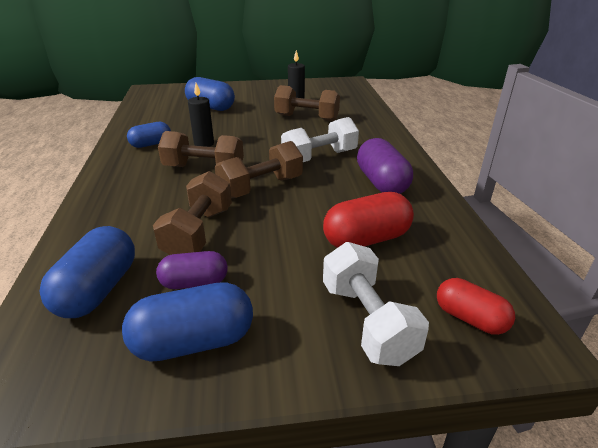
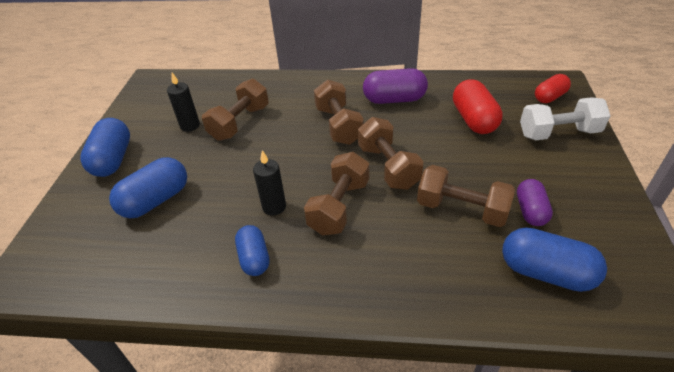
camera: 75 degrees left, 10 degrees up
(194, 342) = (591, 210): blue capsule -> blue capsule (113, 160)
(319, 157) = (338, 125): white dumbbell -> brown dumbbell

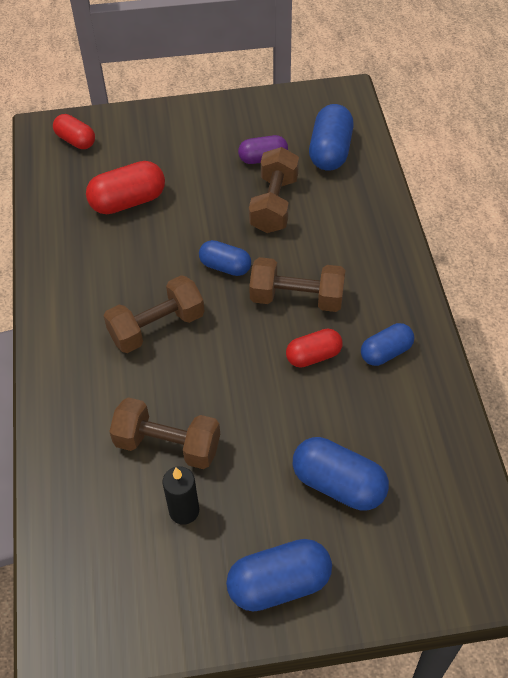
camera: 105 degrees left, 10 degrees up
(274, 207) = (313, 356): black candle -> red capsule
(388, 167) = (225, 266): brown dumbbell -> blue capsule
(394, 99) = (92, 278): purple capsule -> none
(558, 133) = (143, 136): white dumbbell -> none

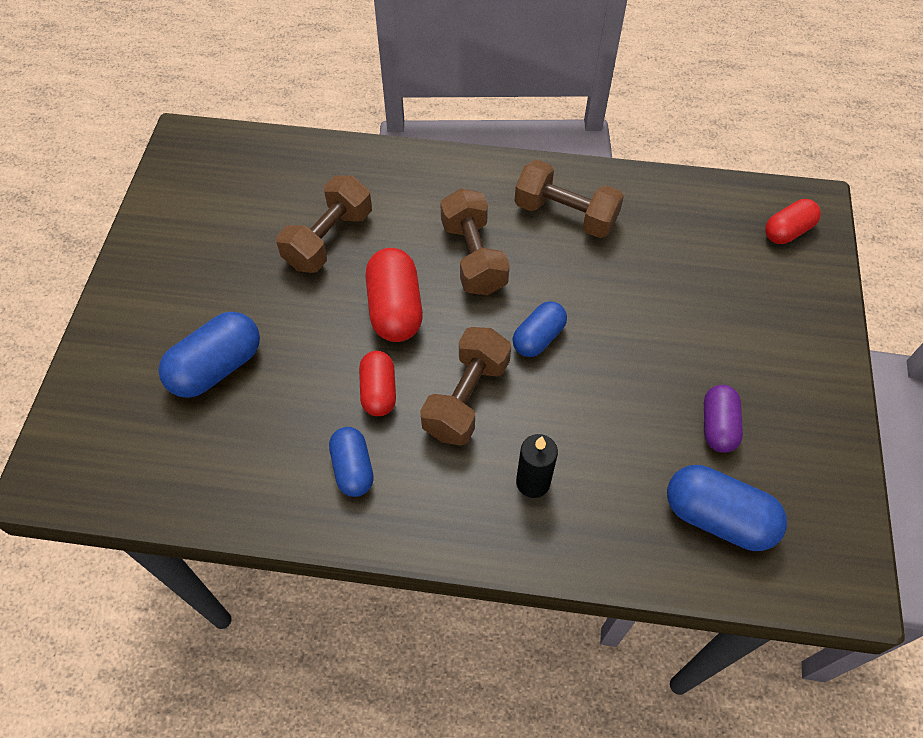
camera: 105 degrees right, 5 degrees up
(128, 201) = (669, 264): red capsule -> red capsule (395, 308)
(184, 511) = (255, 238): black candle -> black candle (533, 482)
(274, 204) = (628, 416): brown dumbbell -> brown dumbbell (565, 214)
(279, 584) = (148, 291): blue capsule -> none

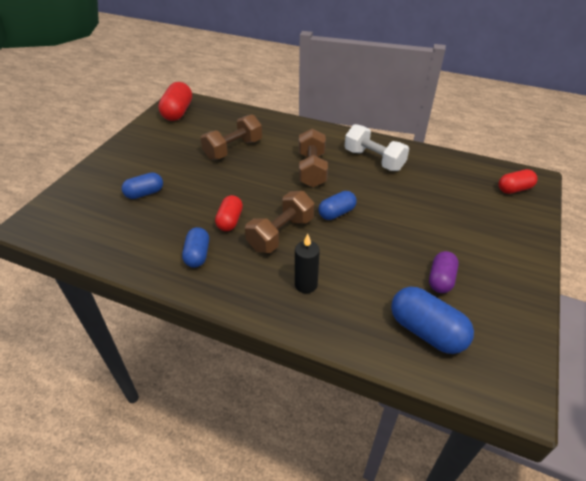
camera: 15 degrees right, 15 degrees down
(216, 367) = (144, 193): blue capsule -> blue capsule, size x0.65
(395, 308) = (256, 185): red capsule -> red capsule (178, 112)
(565, 214) = (374, 160): brown dumbbell -> white dumbbell

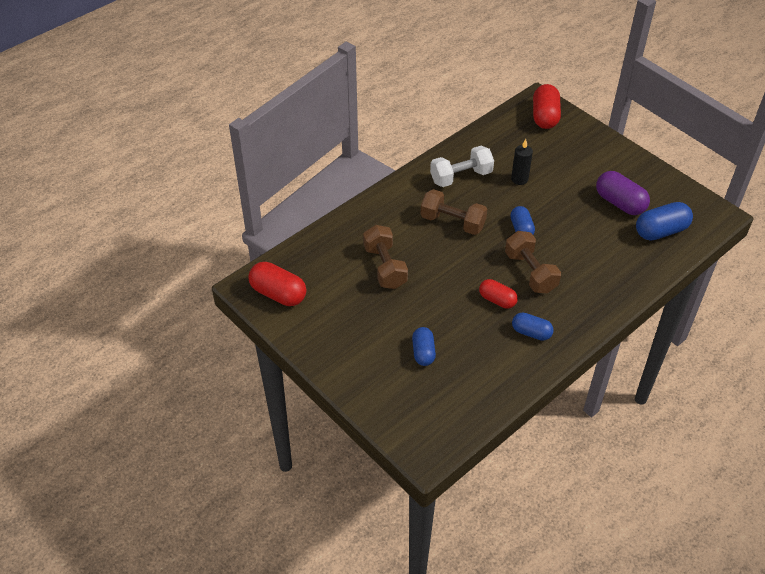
camera: 65 degrees left, 5 degrees up
(306, 285) = (594, 276): black candle -> black candle (519, 179)
(441, 279) = (620, 203): purple capsule -> purple capsule, size x1.55
(514, 189) = (545, 116): red capsule -> red capsule, size x1.55

